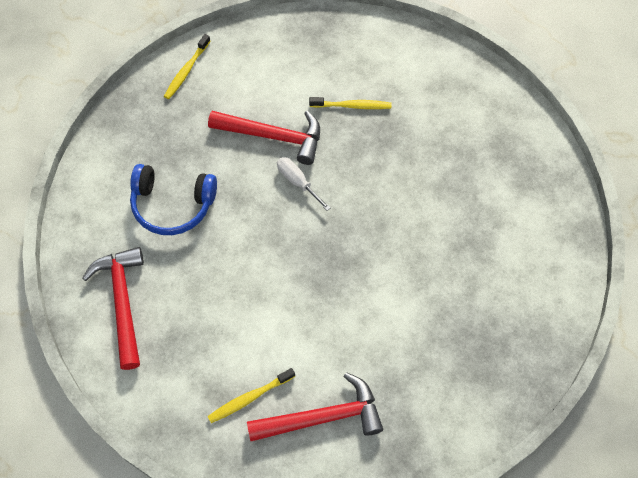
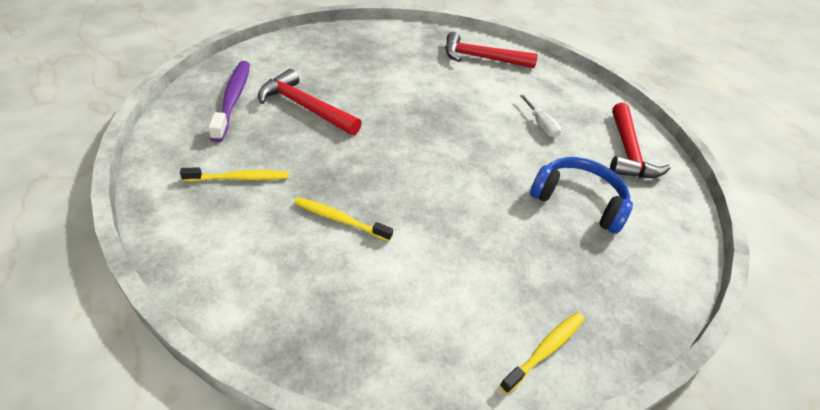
camera: 165 degrees left, 20 degrees down
(249, 398) = (529, 79): yellow toothbrush -> yellow toothbrush (239, 178)
(274, 136) = (449, 222): red hammer -> red hammer (304, 107)
(297, 182) = (440, 175): white screwdriver -> white screwdriver (540, 125)
(526, 190) = (233, 99): none -> purple toothbrush

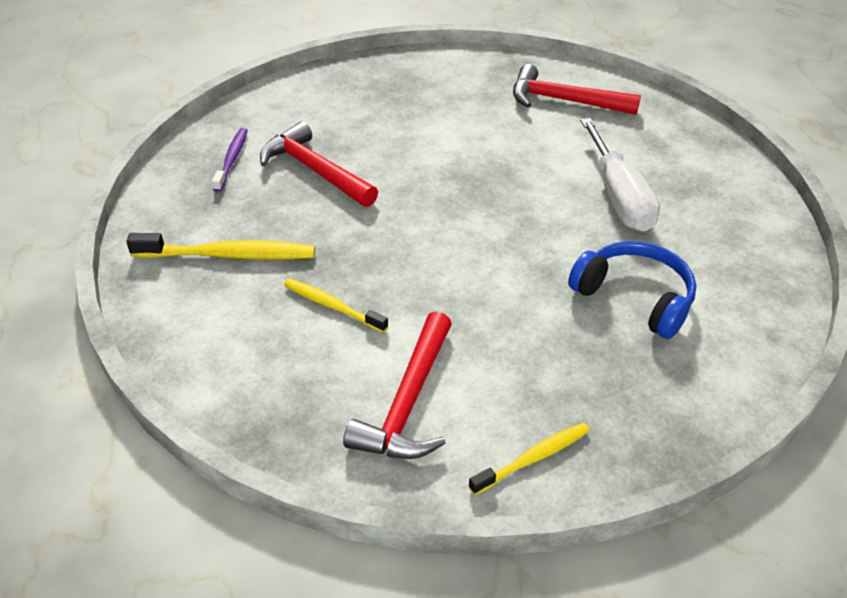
camera: 15 degrees right, 0 degrees up
(233, 99) = (232, 159): purple toothbrush -> purple toothbrush, size x0.63
(239, 178) = (228, 255): yellow toothbrush -> yellow toothbrush, size x1.59
(540, 125) = (618, 197): white screwdriver -> white screwdriver, size x1.92
(627, 151) = (731, 236): red hammer -> red hammer (408, 403)

